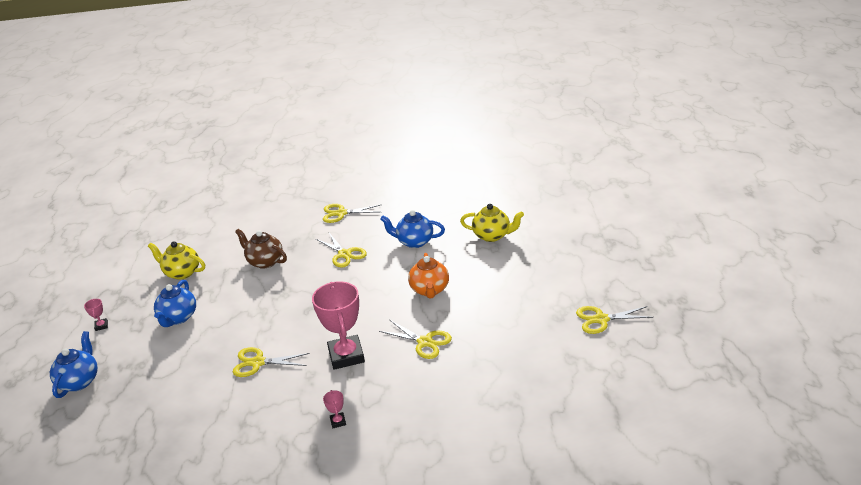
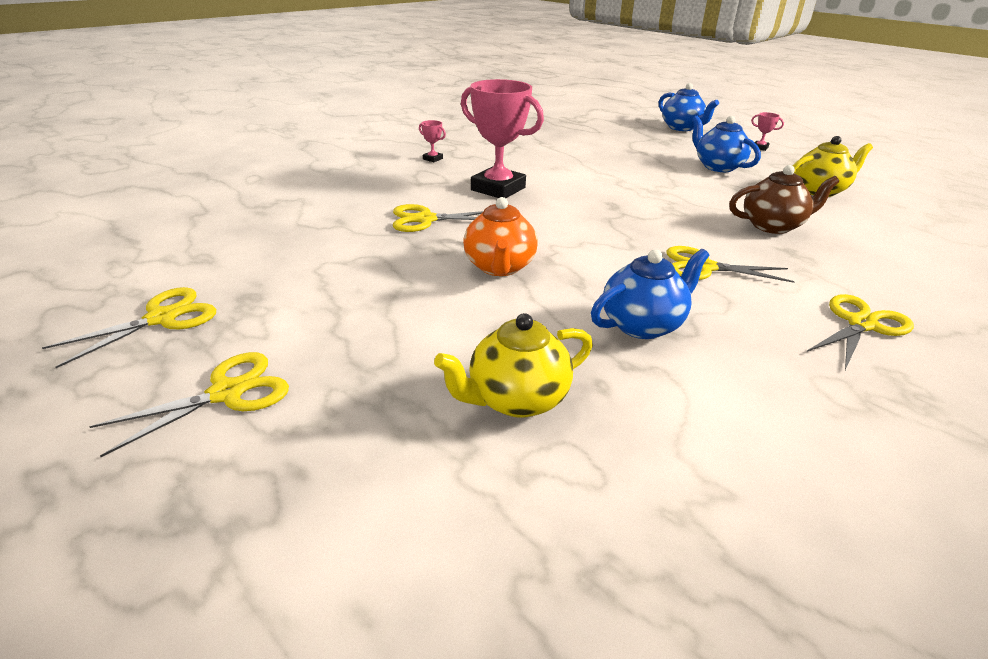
camera: 135 degrees right, 0 degrees up
(258, 362) = (573, 165): yellow scissors -> yellow scissors (227, 393)
(430, 290) = (499, 267): orange teapot -> orange teapot turned 135 degrees counterclockwise

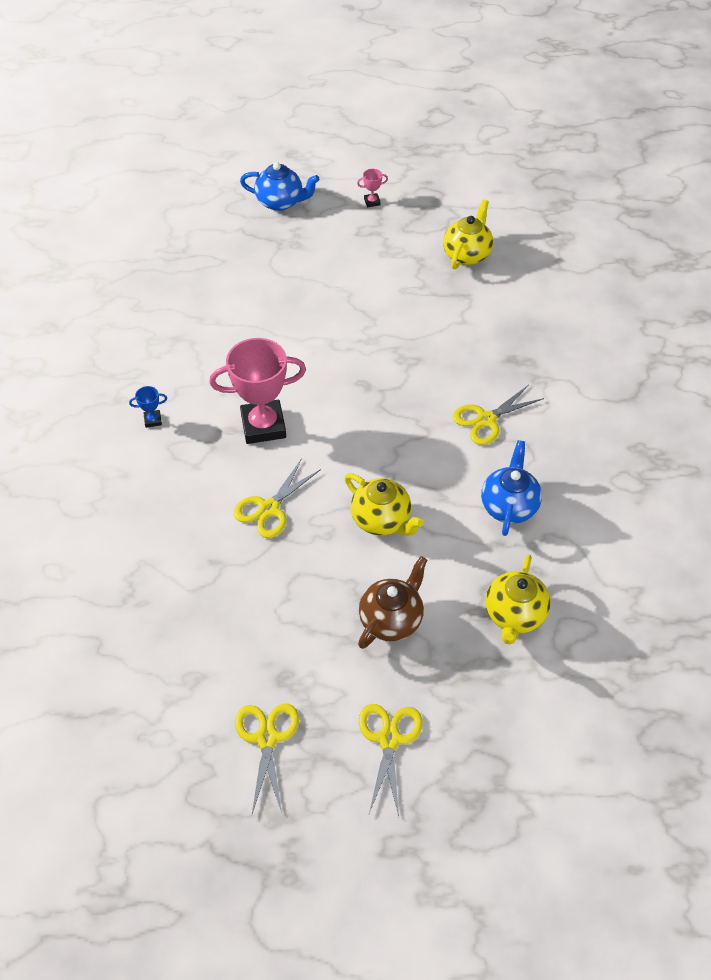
camera: 45 degrees left, 20 degrees up
(433, 159) = (153, 420): pink trophy -> blue trophy
(499, 267) = (381, 520): orange teapot -> yellow teapot
(717, 167) = (373, 263): blue teapot -> none
(772, 226) = (480, 333): brown teapot -> brown teapot (391, 619)
(861, 324) = (599, 414): yellow scissors -> none

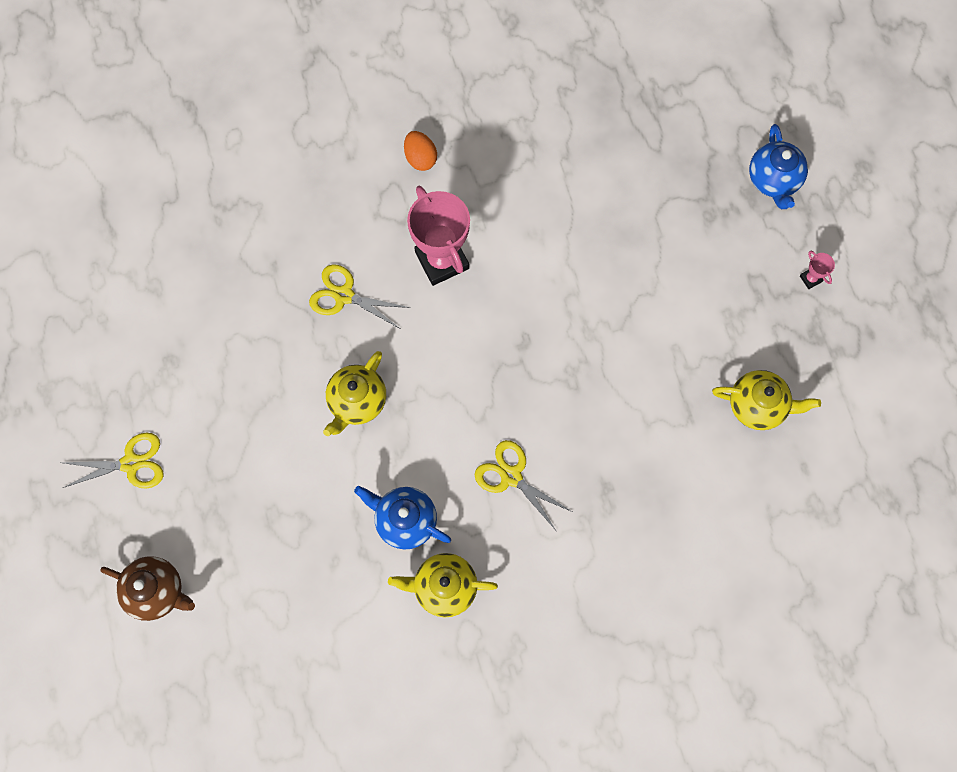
camera: 75 degrees right, 20 degrees up
(153, 420) = (420, 158): blue trophy -> orange egg
(267, 738) = (112, 363): yellow scissors -> none
(391, 619) = (249, 437): brown teapot -> brown teapot (157, 591)
(509, 506) = (405, 520): blue teapot -> blue teapot turned 150 degrees counterclockwise
(514, 615) = (279, 548): yellow teapot -> yellow teapot (444, 587)

